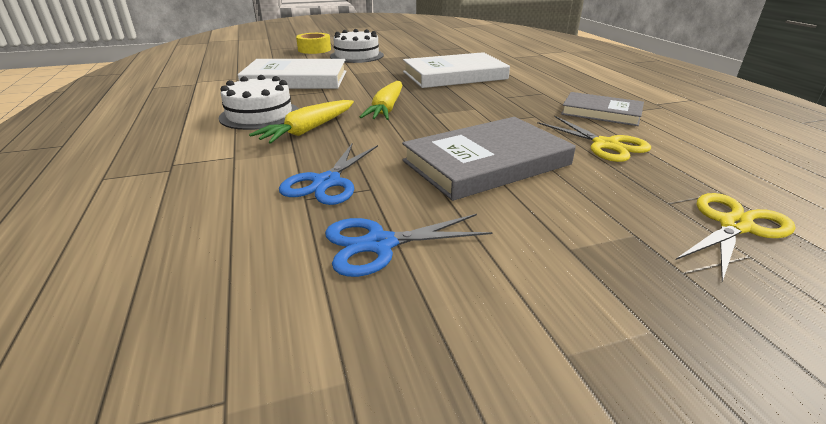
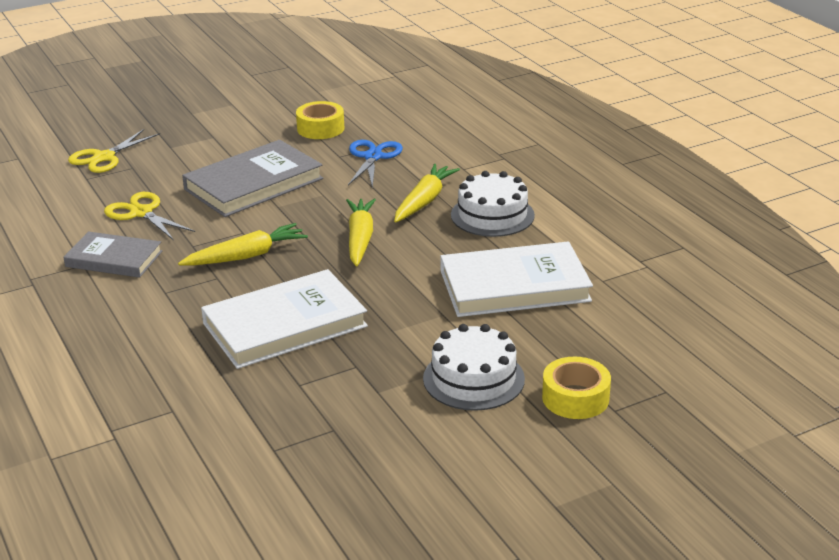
camera: 170 degrees right, 0 degrees up
(380, 244) = (320, 128): blue scissors -> yellow tape
(485, 106) = (246, 256): none -> yellow carrot

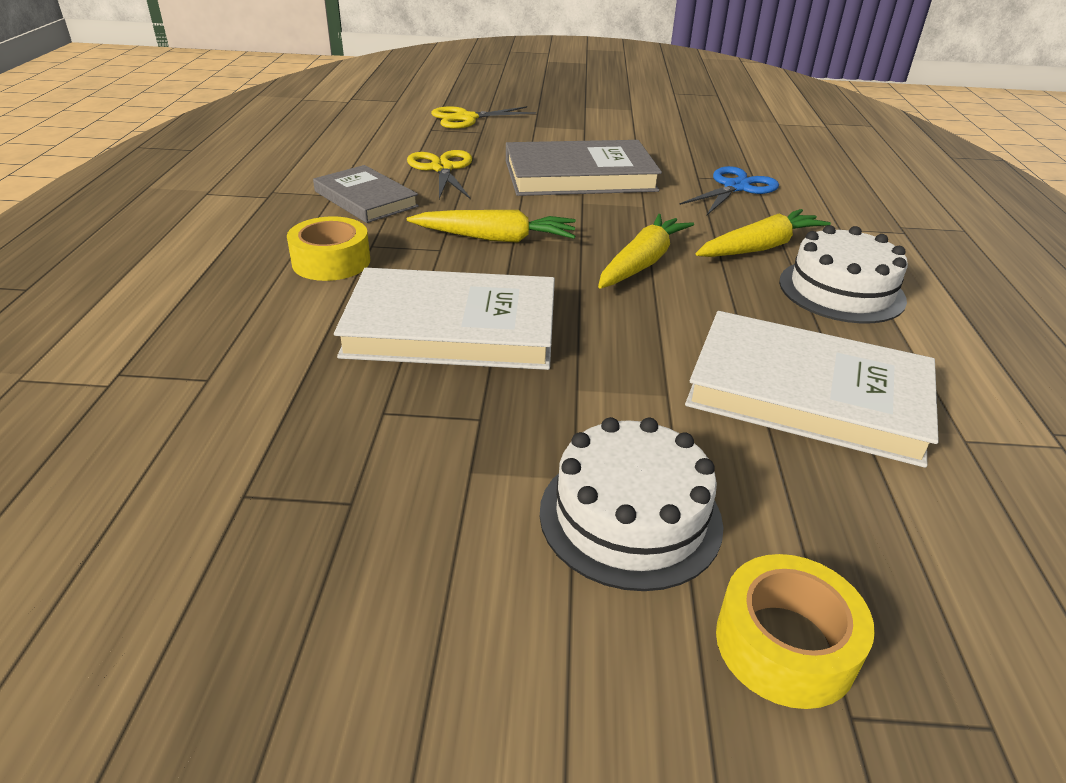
camera: 30 degrees right, 5 degrees up
(320, 128) = (701, 148): yellow tape -> yellow tape (331, 261)

